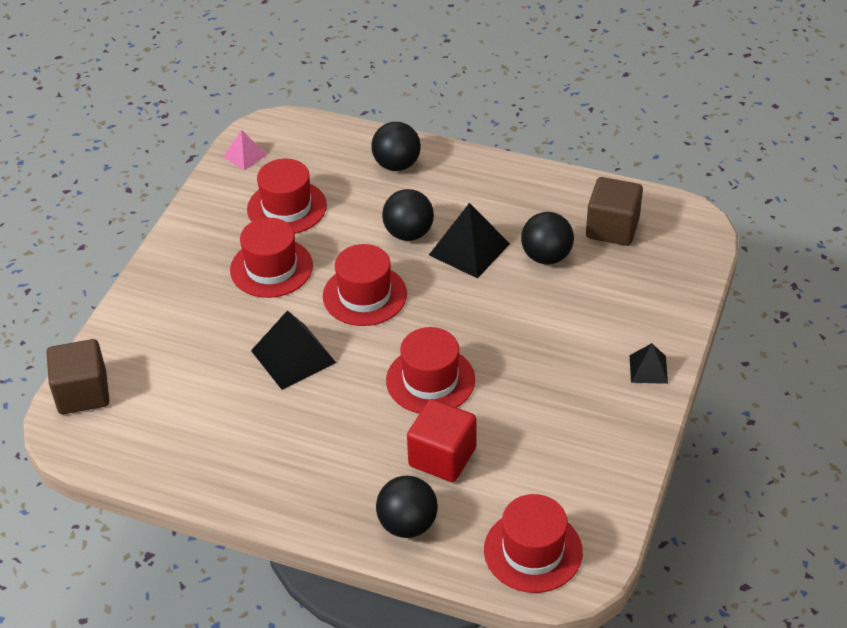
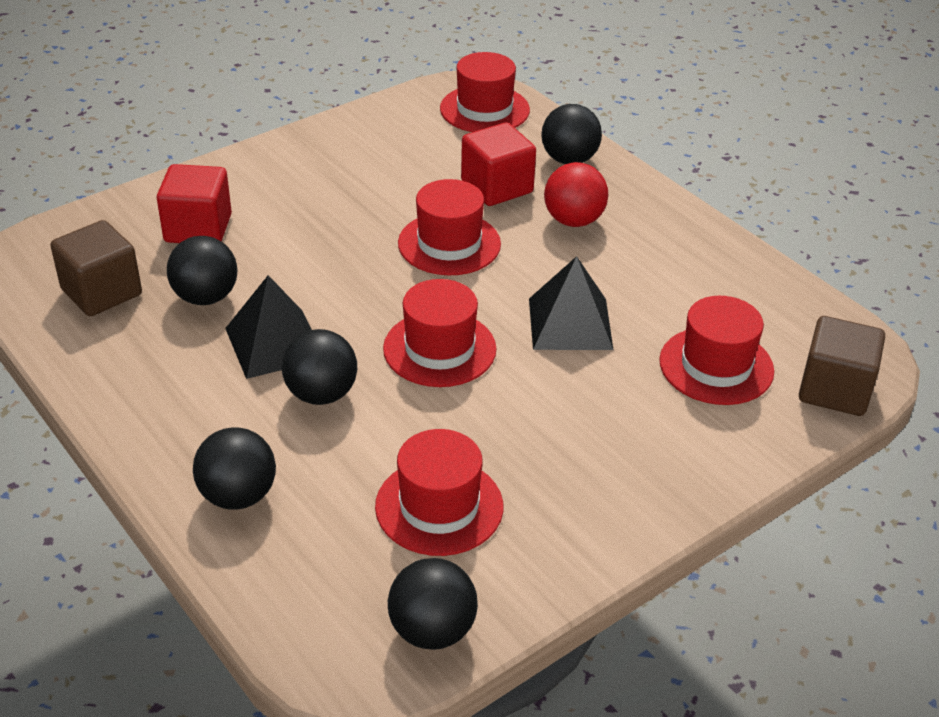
camera: 150 degrees left, 5 degrees down
(245, 155) = (432, 630): pink pyramid -> black ball
(271, 268) = (522, 432): red hat -> red hat (716, 366)
(355, 453) = (573, 220): none -> red ball
(615, 301) = (198, 228): none -> red cube
(648, 369) = (245, 169): black pyramid -> none

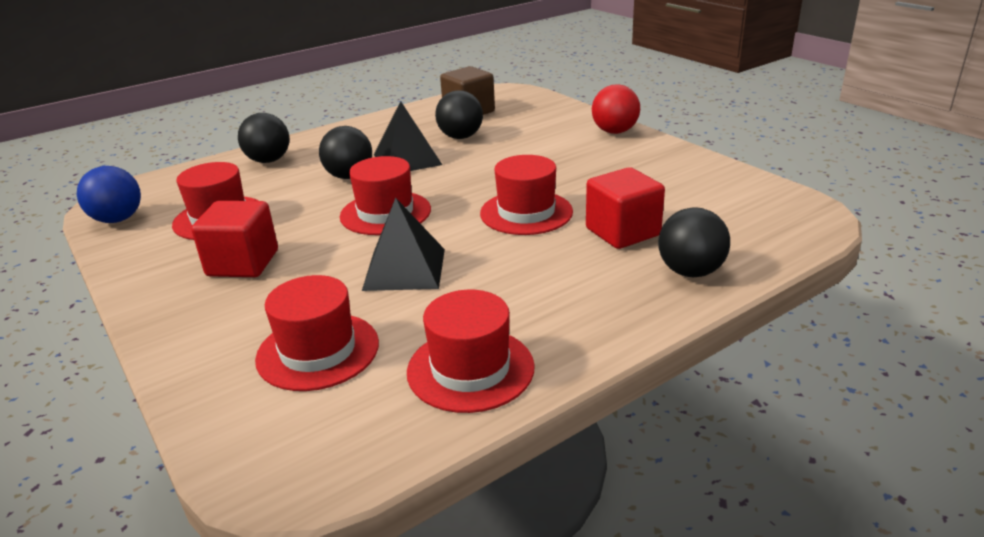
camera: 95 degrees right, 10 degrees down
(198, 228) = (539, 128): red cube -> red cube (243, 263)
(432, 630) = (118, 219): black ball -> blue ball
(484, 109) = (771, 223): red hat -> red hat (470, 369)
(573, 220) = (571, 273): red ball -> red ball (614, 132)
(834, 390) = (245, 438): brown cube -> none

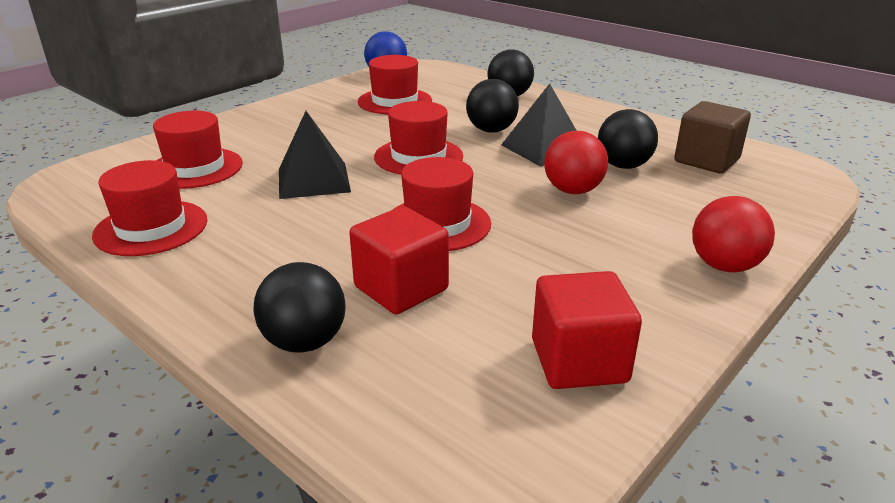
camera: 75 degrees right, 0 degrees up
(243, 263) = (323, 122): red cube -> red cube (579, 361)
(493, 158) = (572, 190): none -> red ball

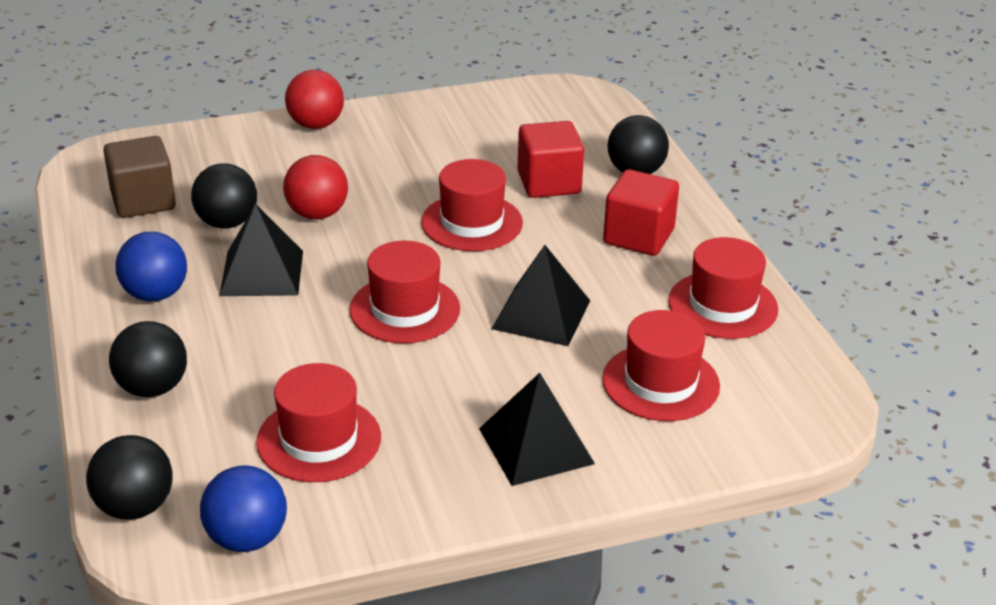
camera: 150 degrees left, 5 degrees up
(267, 125) = (536, 446): none -> black pyramid
(491, 130) = (275, 323): black ball -> black ball (135, 507)
(579, 361) = (486, 113): red cube -> red cube (638, 236)
(585, 123) = (155, 294): none -> blue ball

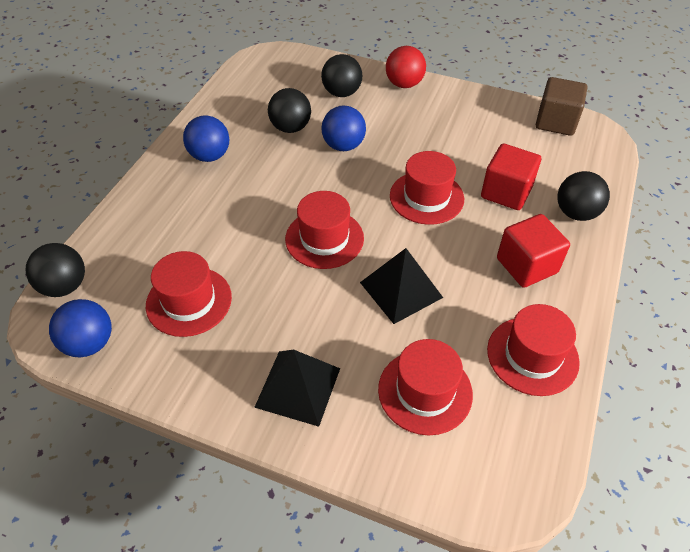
camera: 40 degrees right, 15 degrees up
(143, 201) = (264, 93): brown cube -> brown cube (556, 122)
(152, 388) = (148, 215): black ball -> black ball (342, 93)
(262, 272) = (275, 170): black pyramid -> none
(317, 214) = (343, 146): red ball -> blue ball

